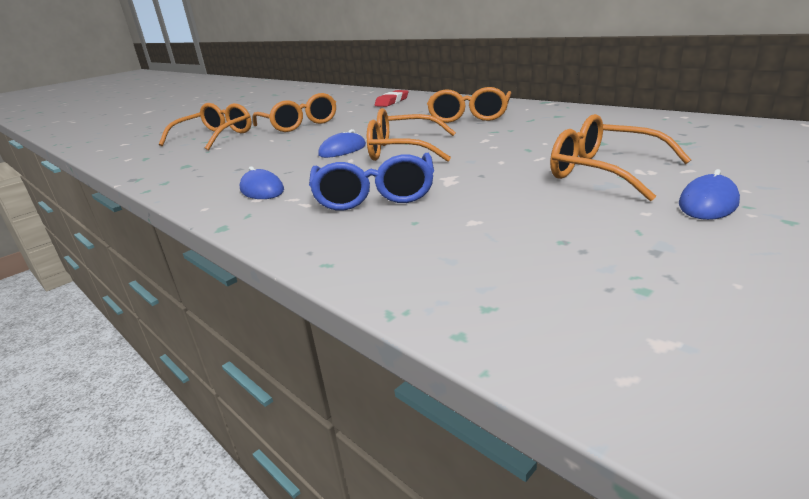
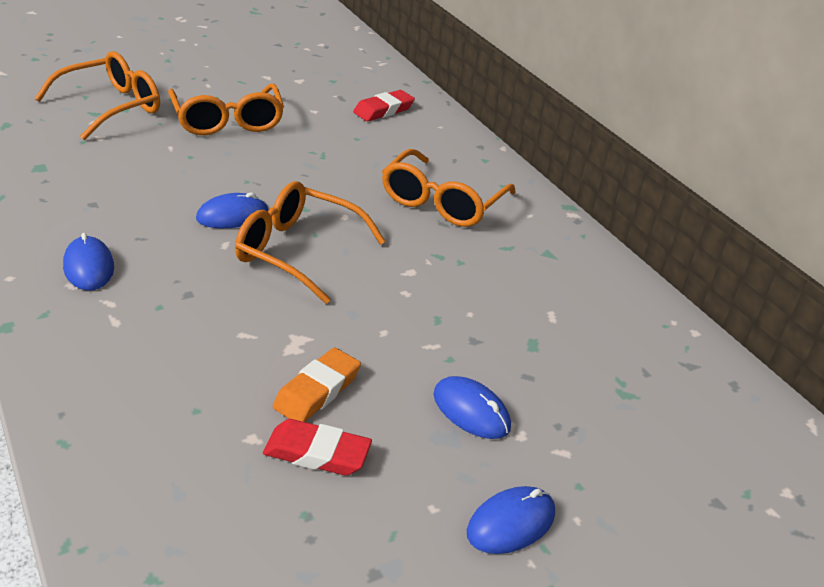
camera: 10 degrees right, 10 degrees up
(374, 195) = (195, 337): blue glasses -> none
(491, 192) = (317, 391): none -> orange eraser
(529, 214) = (317, 453): none -> red eraser
(604, 172) = (471, 411): orange glasses -> blue mouse

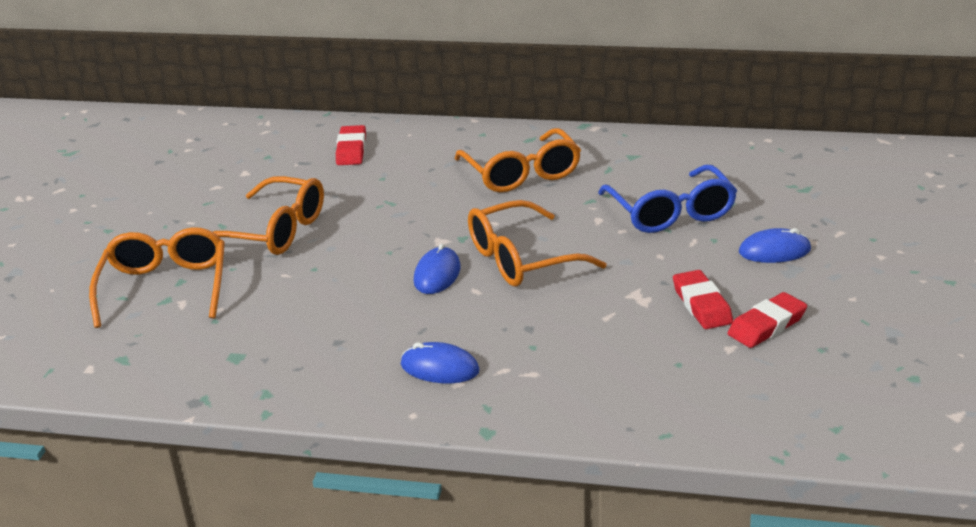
camera: 45 degrees left, 5 degrees down
(317, 391) = (702, 305): orange eraser -> red eraser
(470, 312) = (670, 212): none -> blue glasses
(511, 523) = (886, 275): blue mouse -> none

